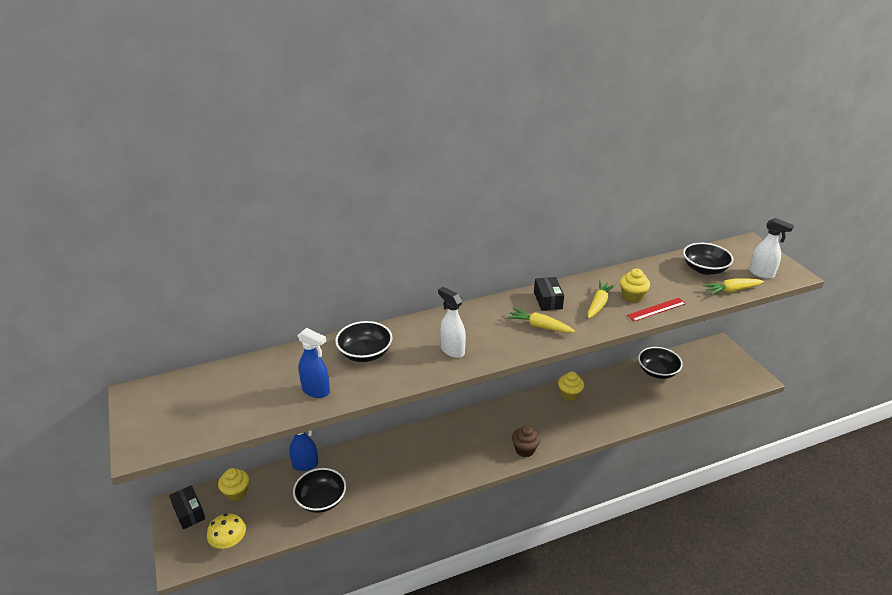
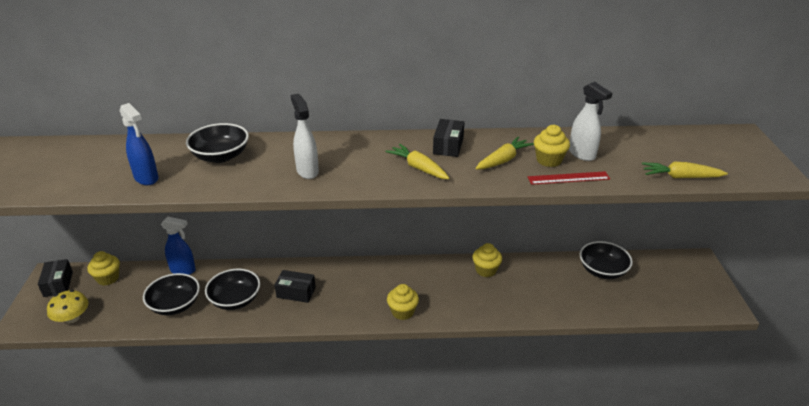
camera: 20 degrees right, 0 degrees up
(424, 457) = (296, 292): none -> black box
(525, 449) = (402, 312): brown cupcake -> yellow cupcake
(704, 269) = (661, 149): black bowl -> black bowl (235, 300)
(761, 274) = (734, 167): white spray bottle -> white spray bottle (582, 154)

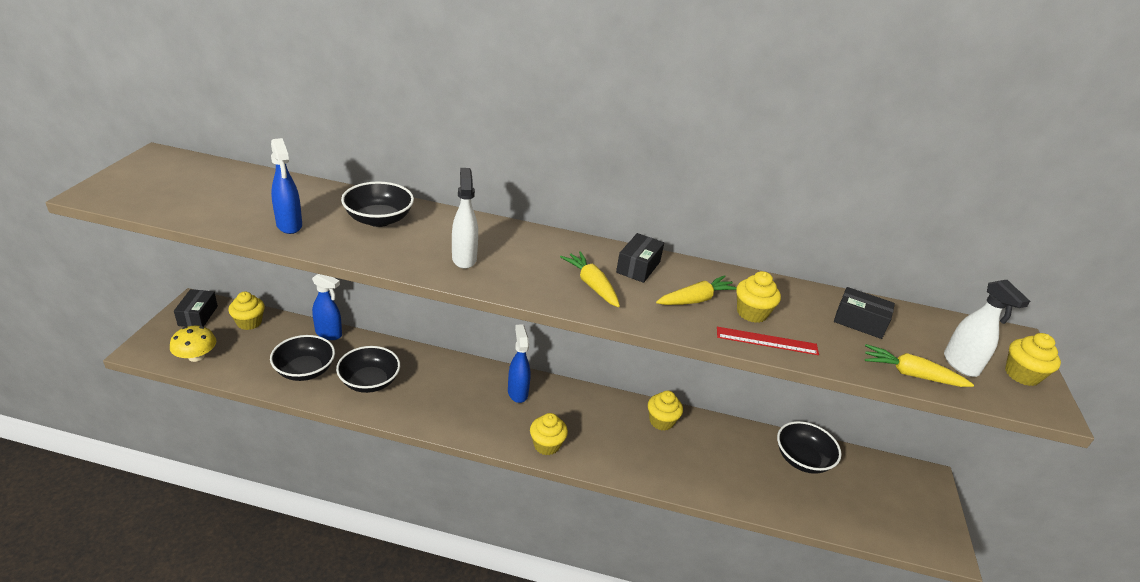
camera: 10 degrees right, 0 degrees up
(296, 292) = (437, 390): black box -> black box (859, 322)
(363, 277) = (517, 392): none -> blue spray bottle
(582, 154) = (796, 316): white spray bottle -> white spray bottle (961, 365)
(756, 158) = (1021, 375): none -> yellow cupcake

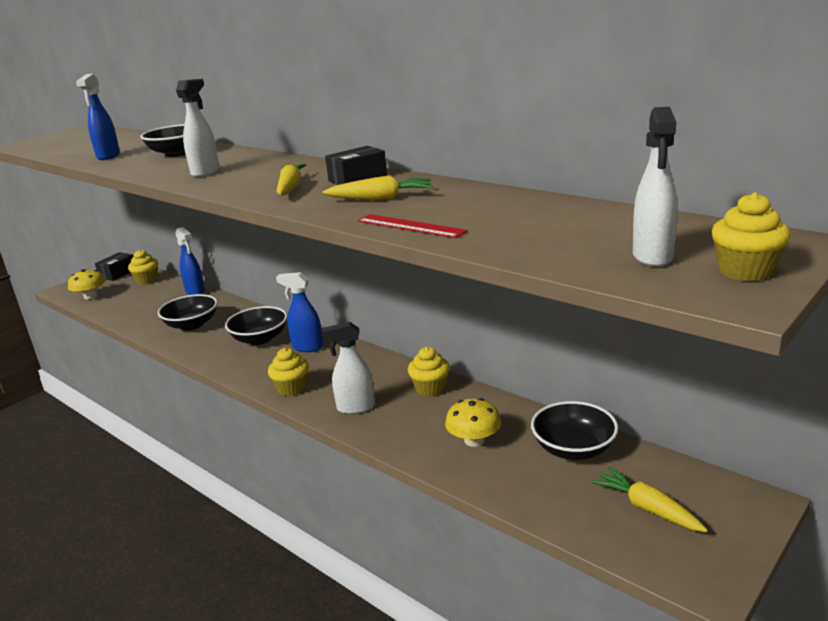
camera: 35 degrees right, 10 degrees down
(305, 370) = (152, 312): black bowl -> black bowl (260, 339)
(517, 392) = (307, 347): blue spray bottle -> blue spray bottle turned 90 degrees counterclockwise
(619, 455) = (355, 407): none -> white spray bottle
(734, 468) = (474, 440): none -> yellow mushroom
(752, 313) = (428, 208): yellow cupcake -> none
(859, 322) = (558, 219): black box -> none
(911, 374) = (558, 258): yellow carrot -> yellow carrot (647, 508)

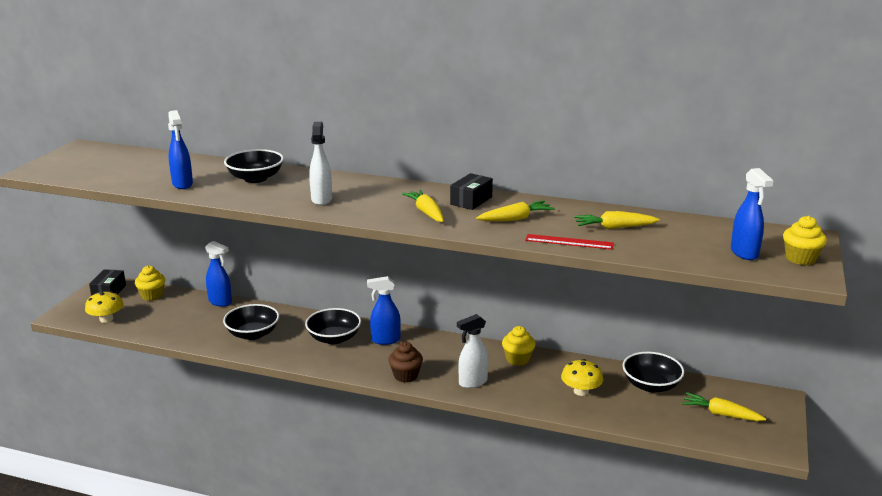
camera: 25 degrees left, 0 degrees up
(291, 388) = (406, 376): yellow cupcake -> brown cupcake
(494, 214) = (614, 227): none -> yellow carrot
(652, 257) = (744, 253): white spray bottle -> blue spray bottle

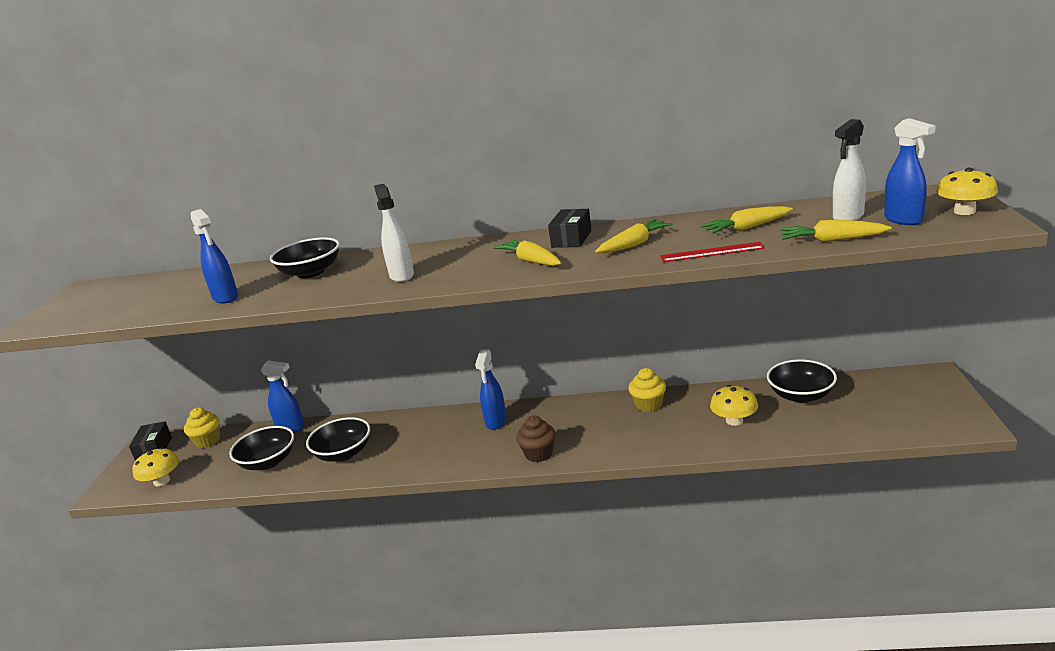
camera: 10 degrees left, 0 degrees up
(334, 338) = (438, 434): black bowl -> black bowl (268, 462)
(385, 340) = (496, 422): blue spray bottle -> blue spray bottle turned 60 degrees counterclockwise
(472, 382) = (615, 442): white spray bottle -> white spray bottle (848, 217)
(721, 414) = (890, 405): yellow carrot -> yellow carrot (831, 240)
(800, 258) = (964, 211): yellow cupcake -> yellow mushroom

